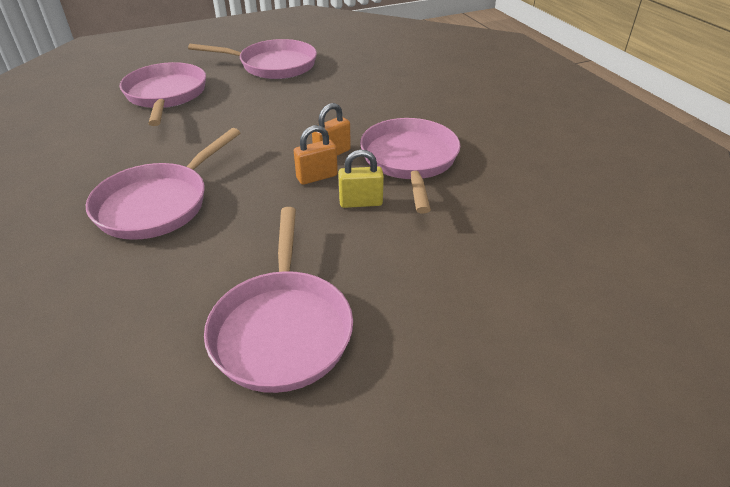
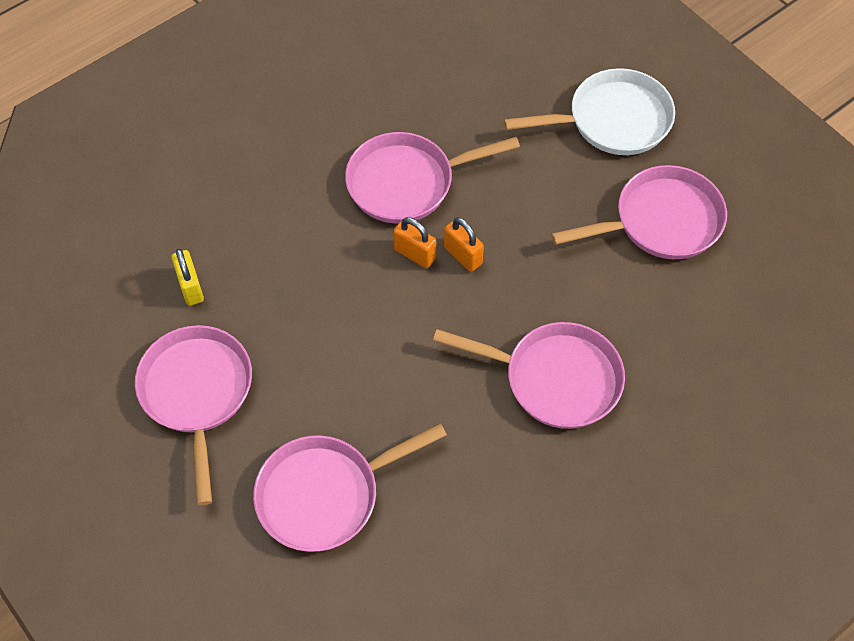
camera: 105 degrees left, 20 degrees up
(361, 202) = (492, 208): yellow padlock -> yellow padlock (191, 287)
(455, 323) = (612, 120): none -> white pan

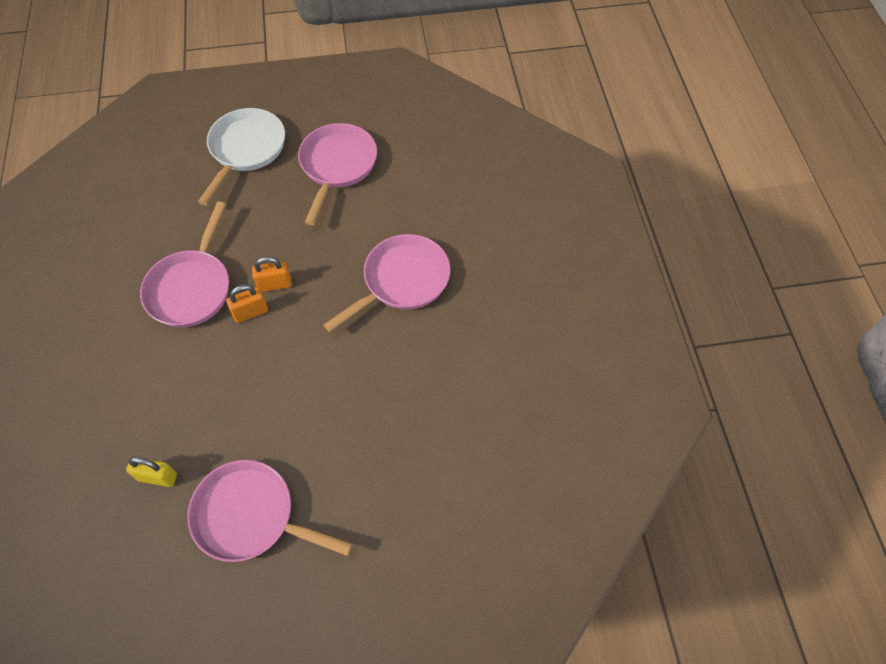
camera: 60 degrees left, 0 degrees up
(325, 494) = (391, 464): pink pan -> none

